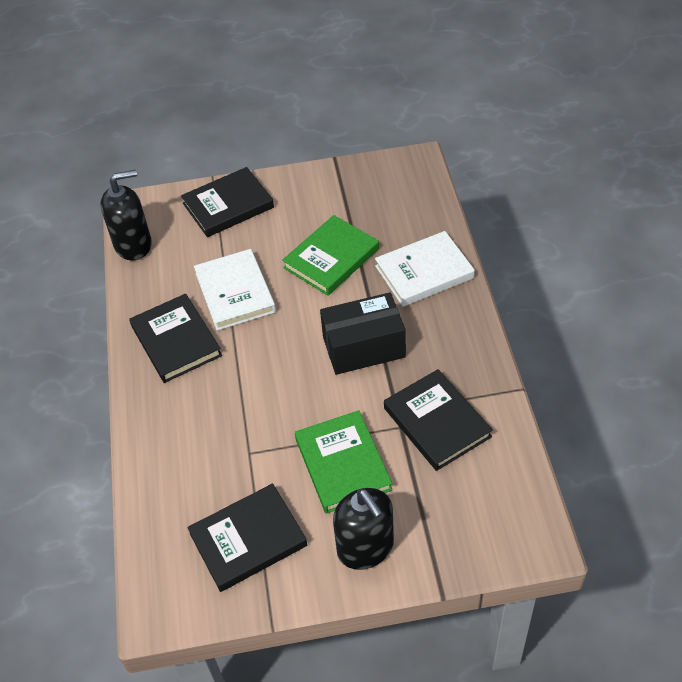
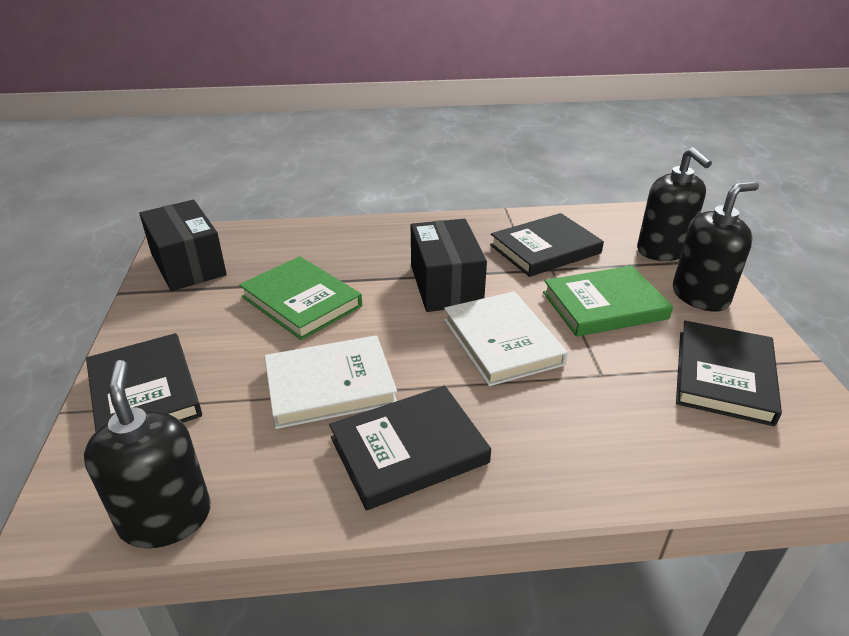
camera: 90 degrees left, 15 degrees down
(248, 540) = (724, 376): black book -> black book turned 45 degrees clockwise
(375, 181) = (188, 264): none -> black box
(424, 272) = (349, 243): white book -> white book (502, 342)
(450, 529) = (662, 251): none -> black soap dispenser

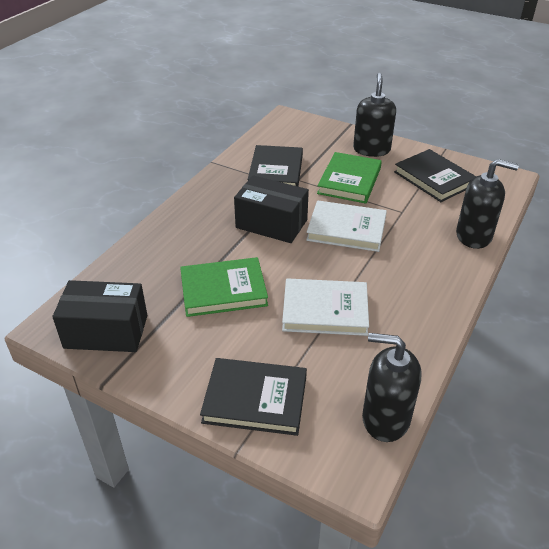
camera: 55 degrees left, 5 degrees up
(330, 385) = (325, 310): white book -> white book turned 75 degrees clockwise
(409, 450) = (404, 301): black book -> none
(662, 251) = (322, 137): black soap dispenser -> black soap dispenser (474, 236)

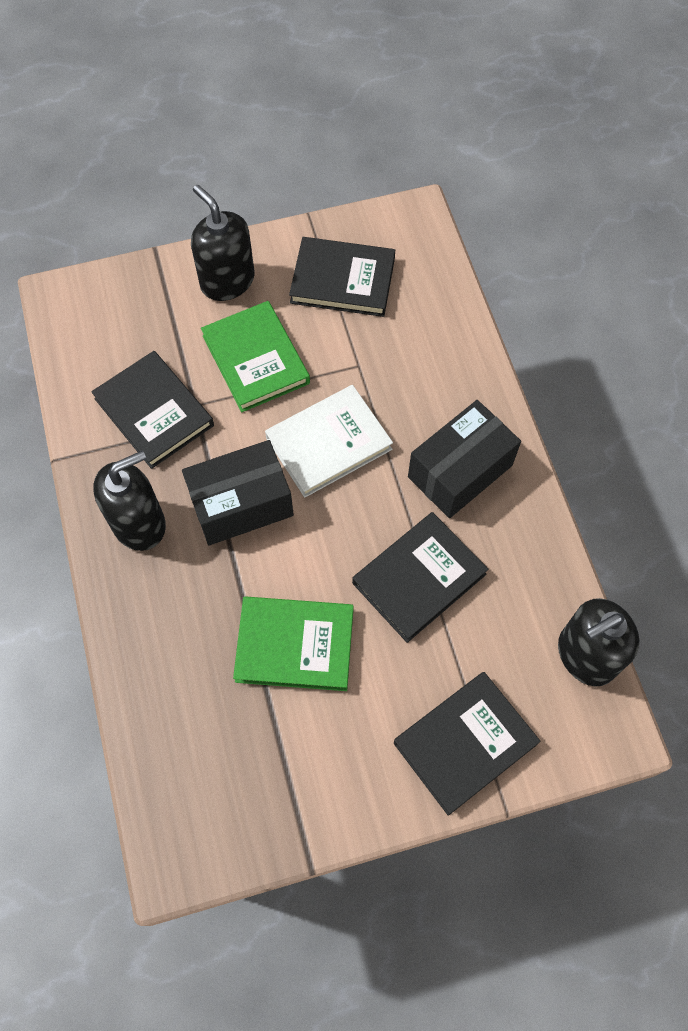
camera: 45 degrees left, 25 degrees up
(106, 331) = (239, 811): black box -> black box (460, 471)
(223, 290) = (295, 645): green book -> green book turned 60 degrees clockwise
(325, 310) = (419, 578): white book -> black book
(474, 236) = (460, 345): black soap dispenser -> black soap dispenser (139, 523)

